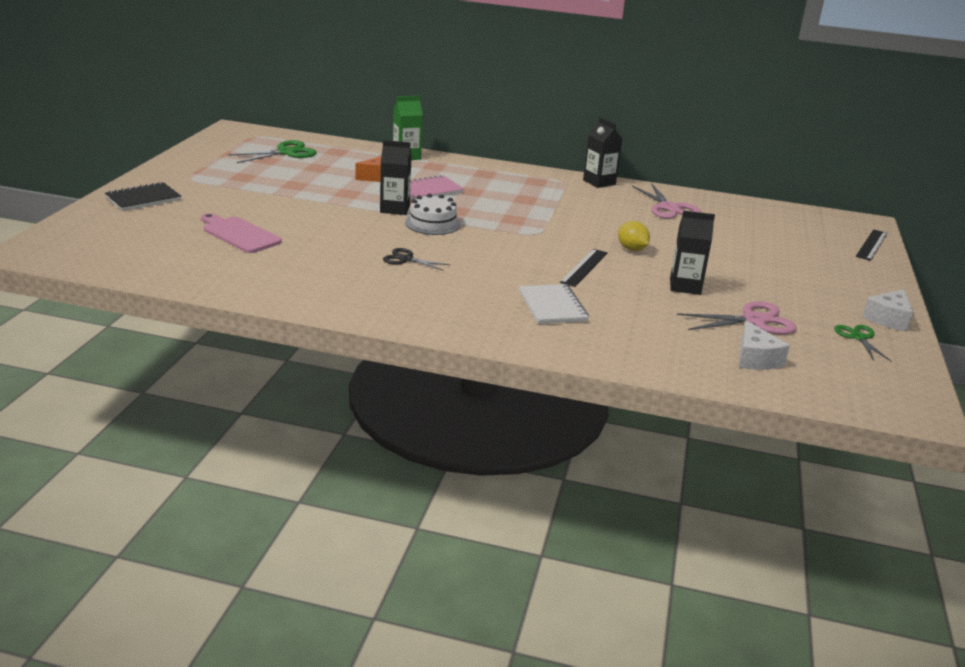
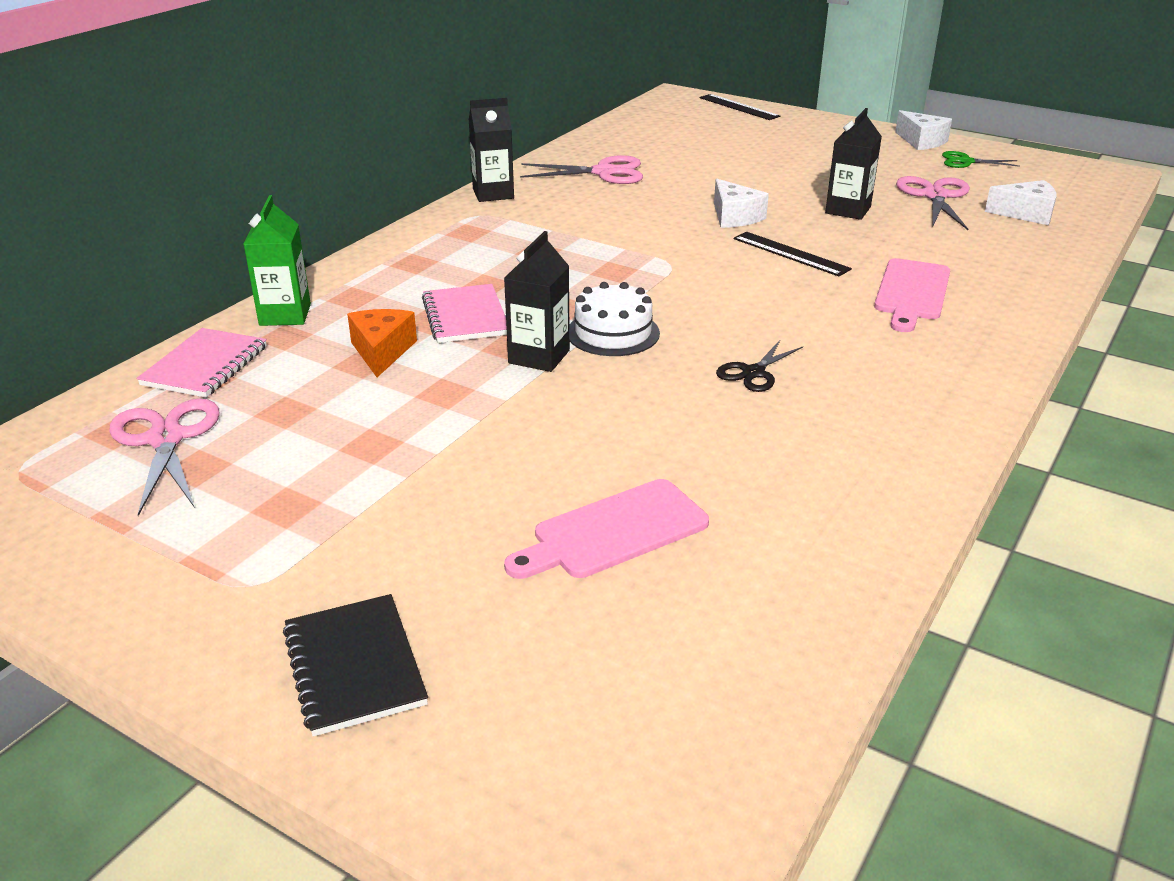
camera: 70 degrees left, 5 degrees up
(286, 152) = (166, 439): green scissors -> pink scissors
(349, 150) = (205, 366): none -> pink notebook
(552, 306) = (911, 293): white notebook -> pink cutting board
(631, 249) = (734, 217): yellow lemon -> white cheese

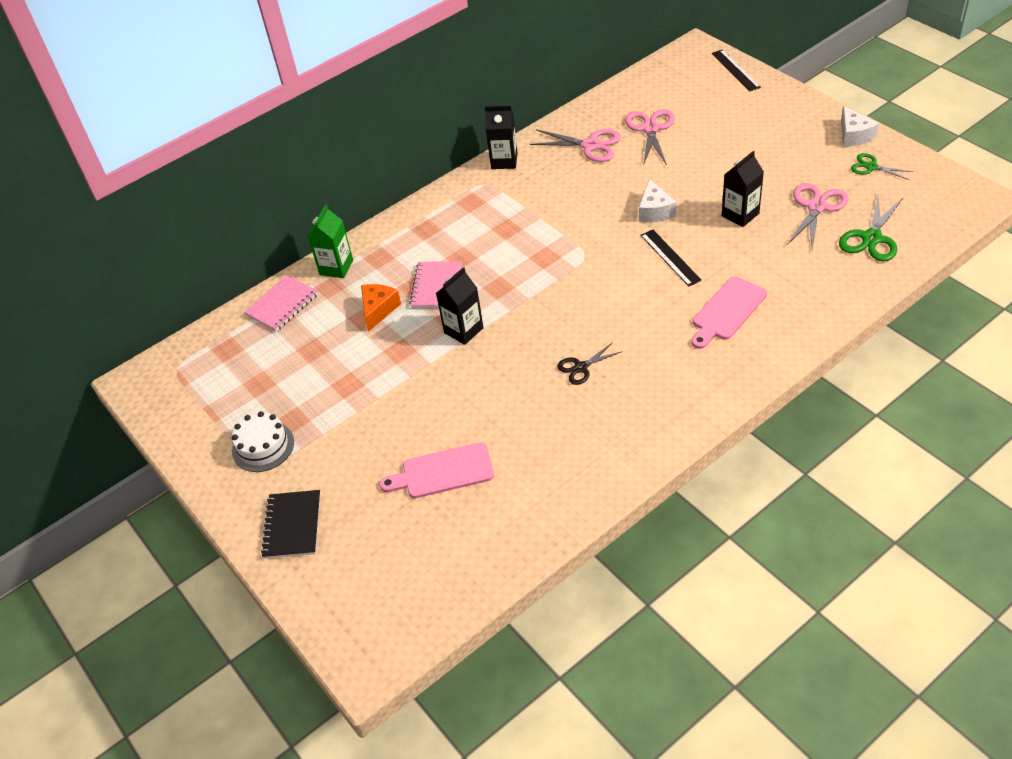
camera: 25 degrees right, 15 degrees up
(166, 439) = (249, 360): pink scissors -> pink scissors (650, 129)
(613, 333) = (516, 317): white cake -> white cake (263, 446)
(1026, 214) = (871, 238): white cheese -> green scissors

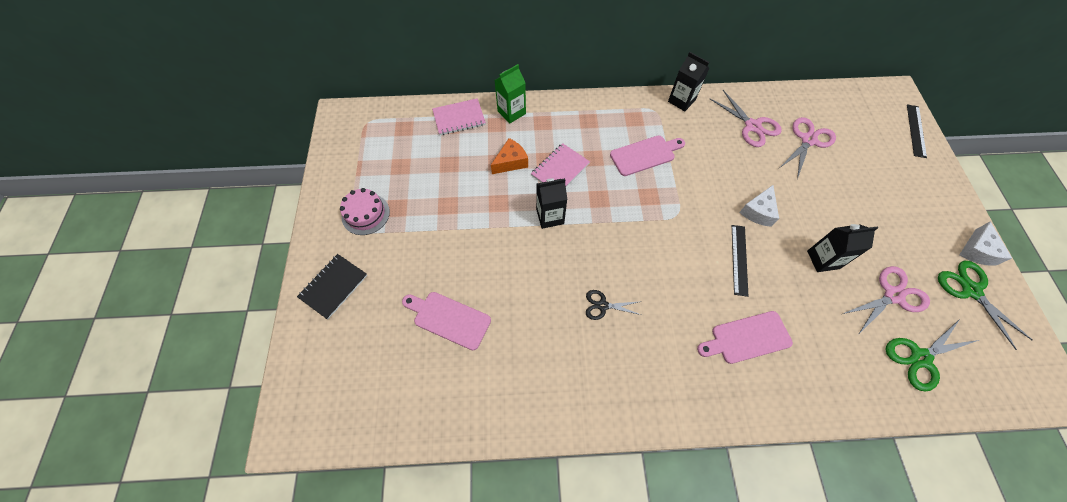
camera: 30 degrees right, 15 degrees up
(263, 446) = (365, 214): white cake -> pink cake
(510, 226) = (645, 155): none -> pink cutting board
(871, 167) = (970, 290): green scissors -> green scissors, size x1.62

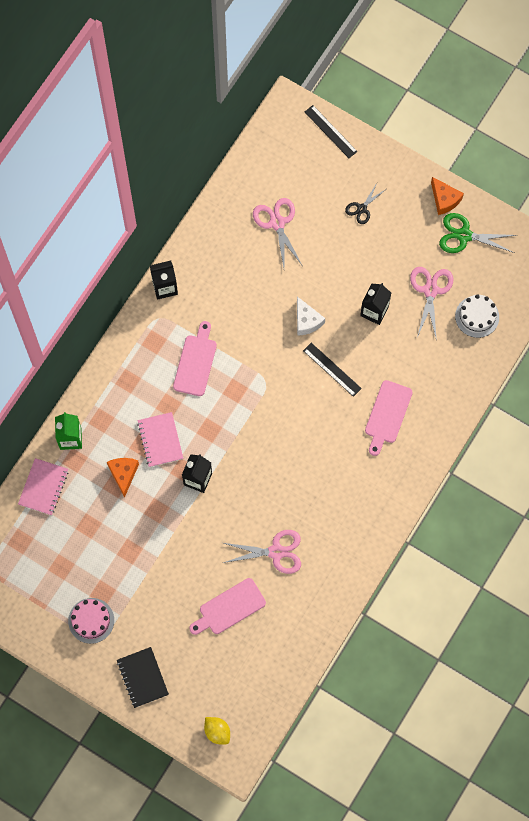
camera: 55 degrees left, 10 degrees up
(311, 391) = (217, 732): none -> yellow lemon
(602, 305) = (296, 493): black scissors -> black scissors (361, 208)
(752, 126) = (232, 253): pink scissors -> pink scissors (276, 552)
(920, 358) = (477, 316): green scissors -> white cake
(976, 251) = (444, 199): white cheese -> orange cheese

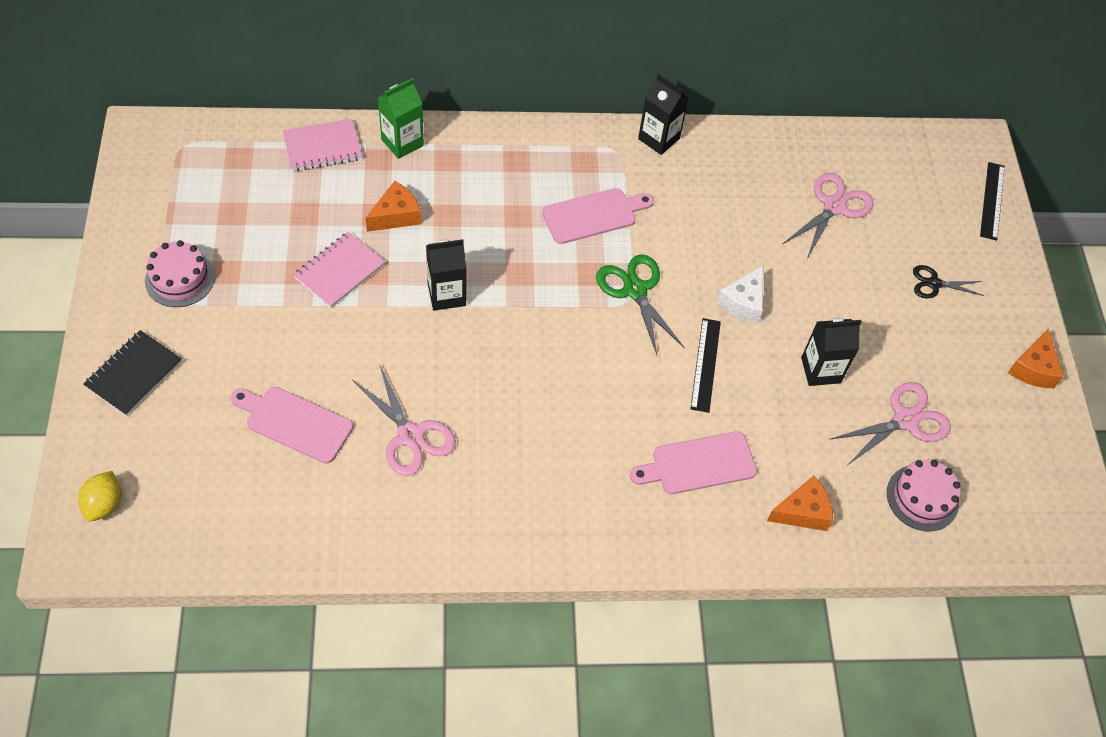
camera: 50 degrees right, 15 degrees down
(160, 440) = (467, 230): pink notebook -> pink notebook (339, 271)
(446, 382) = (802, 512): none -> orange cheese
(464, 235) = (1011, 418): green scissors -> green scissors (635, 290)
(477, 316) = (922, 497): white cake -> pink cake

